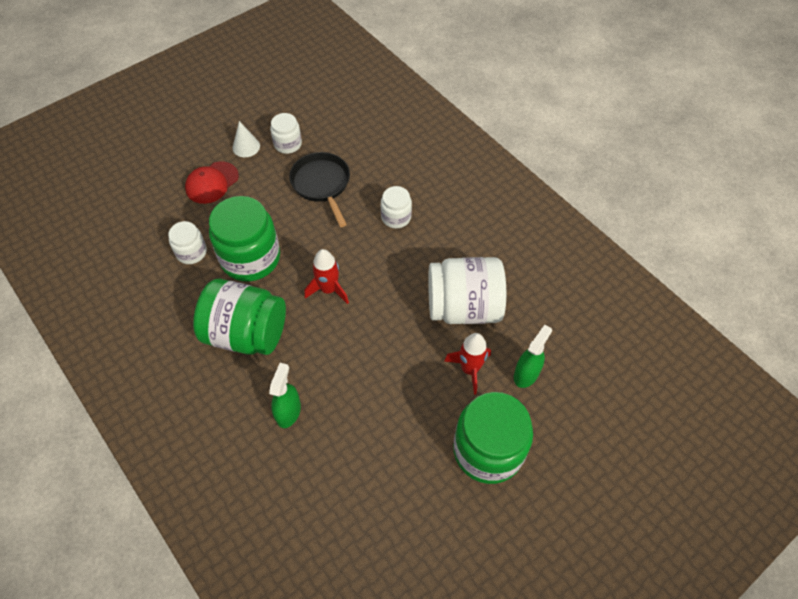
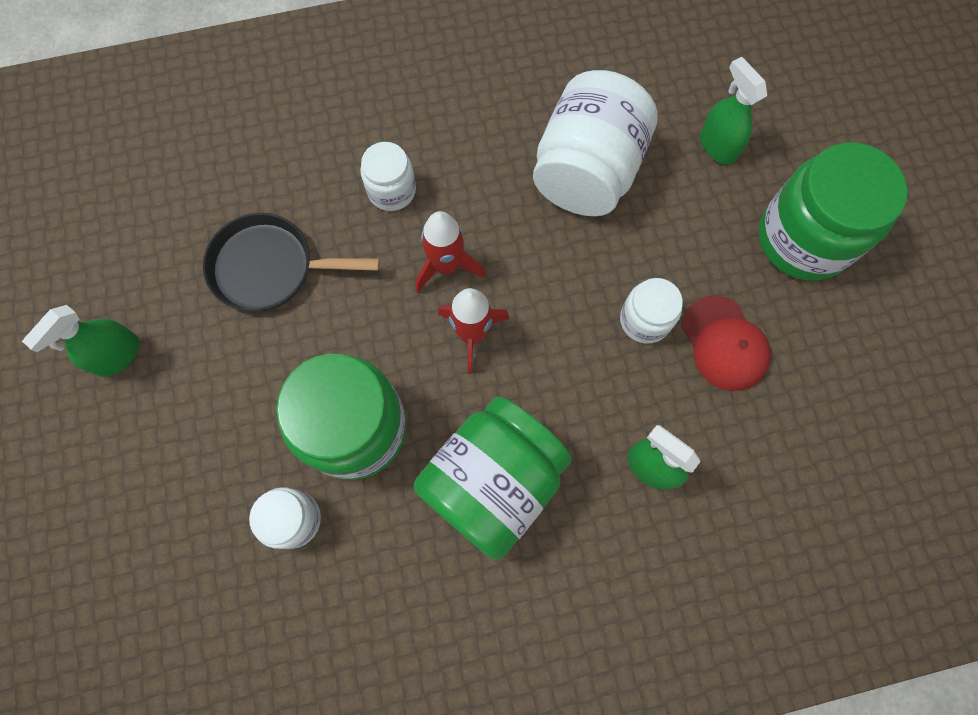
camera: 65 degrees left, 15 degrees up
(212, 183) = (164, 438): red cap -> red cap (724, 343)
(246, 147) = (118, 355): white cone -> green spray bottle
(288, 144) = (154, 287): white jar -> white jar (645, 320)
(469, 369) = (683, 207): red rocket -> red rocket (446, 266)

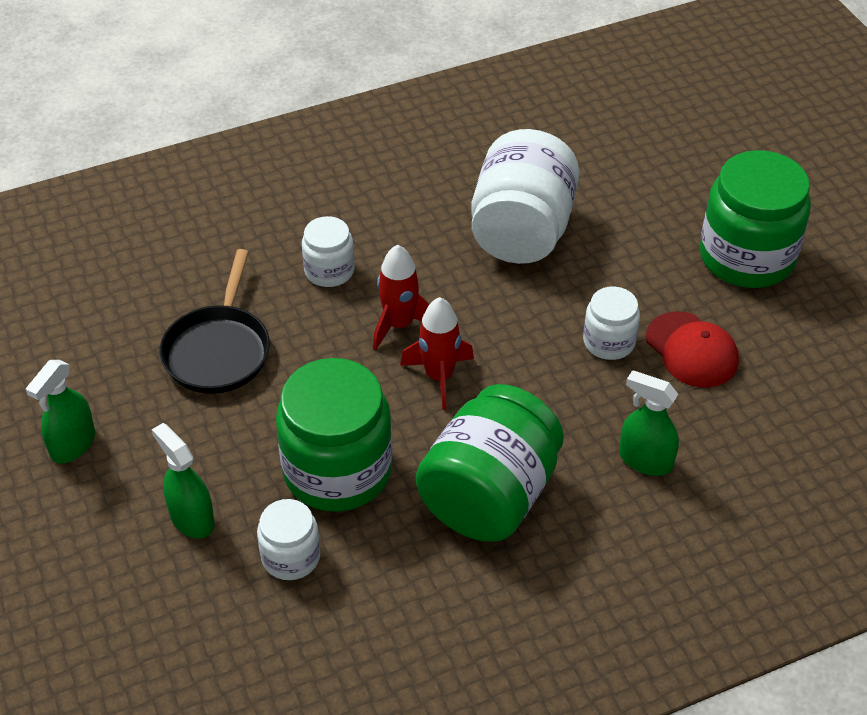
camera: 10 degrees left, 25 degrees down
(270, 268) = (218, 350): black pan -> black pan turned 75 degrees counterclockwise
(717, 146) = (644, 195): green spray bottle -> green spray bottle (192, 518)

